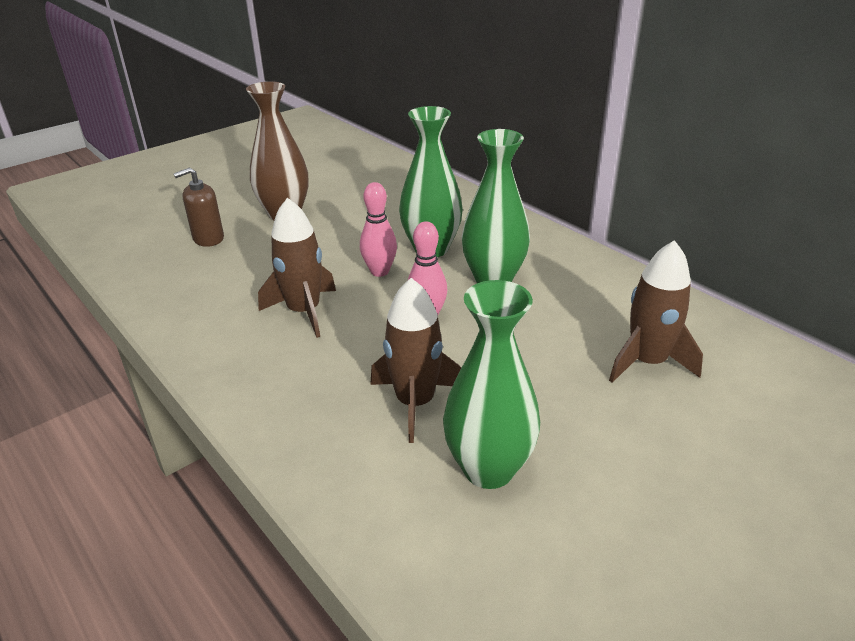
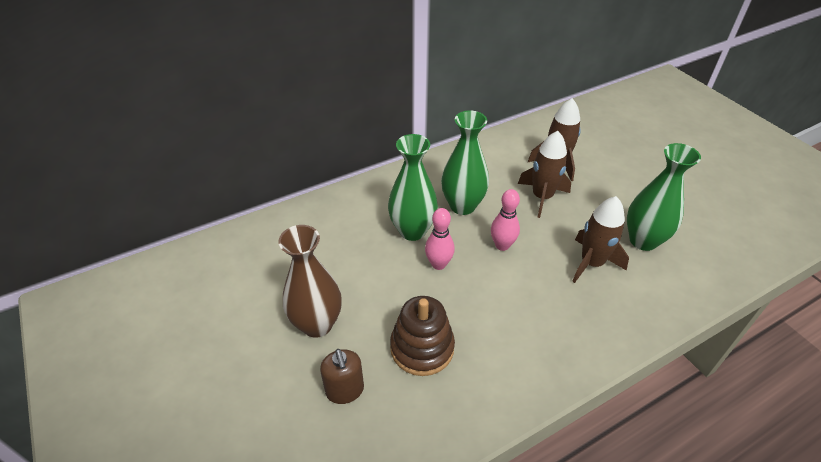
camera: 80 degrees left, 10 degrees up
(256, 273) = (422, 348): none -> brown stacking toy
(304, 311) = (486, 315): brown rocket -> brown rocket (542, 197)

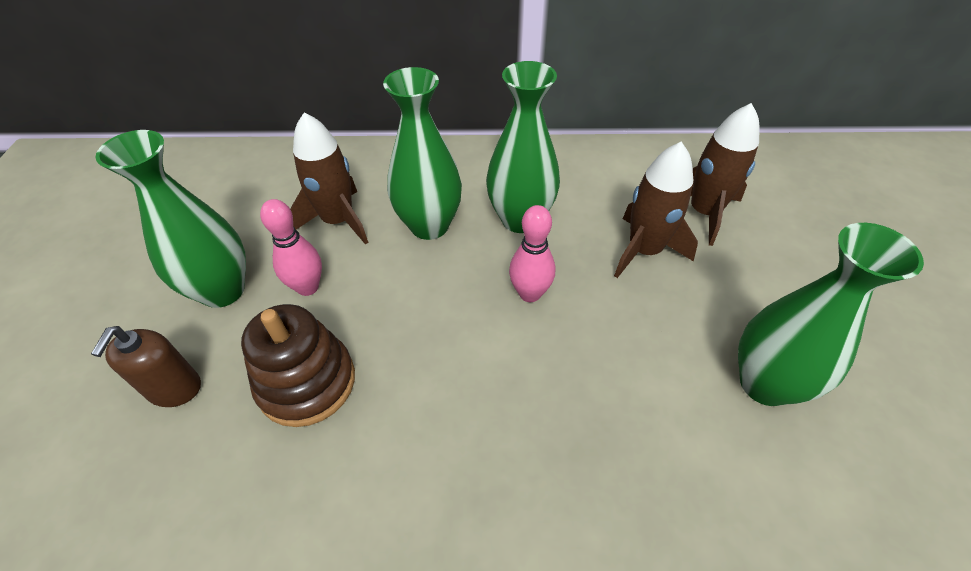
camera: 30 degrees right, 5 degrees up
(317, 324) = (222, 290): brown vase -> green vase
(438, 264) = (424, 282): pink bowling pin -> pink bowling pin (308, 287)
(591, 263) = (645, 379): brown rocket -> brown rocket (338, 221)

